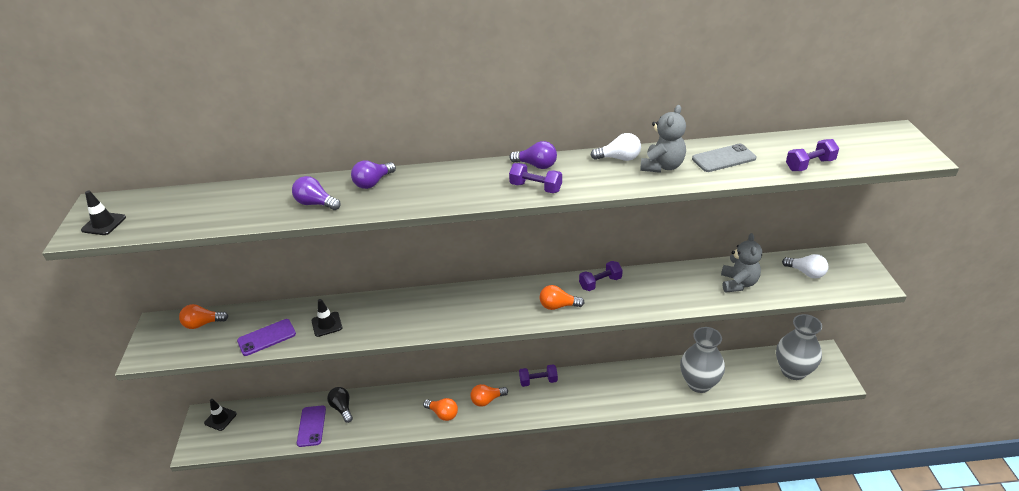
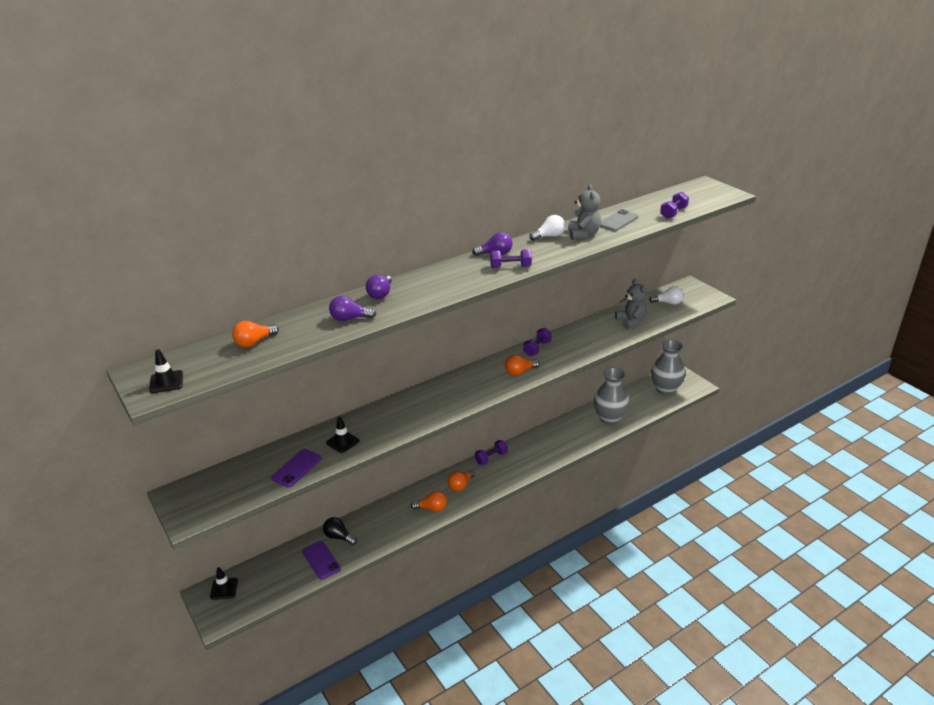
camera: 30 degrees left, 5 degrees down
(203, 324) = (222, 479): orange light bulb -> orange light bulb (254, 342)

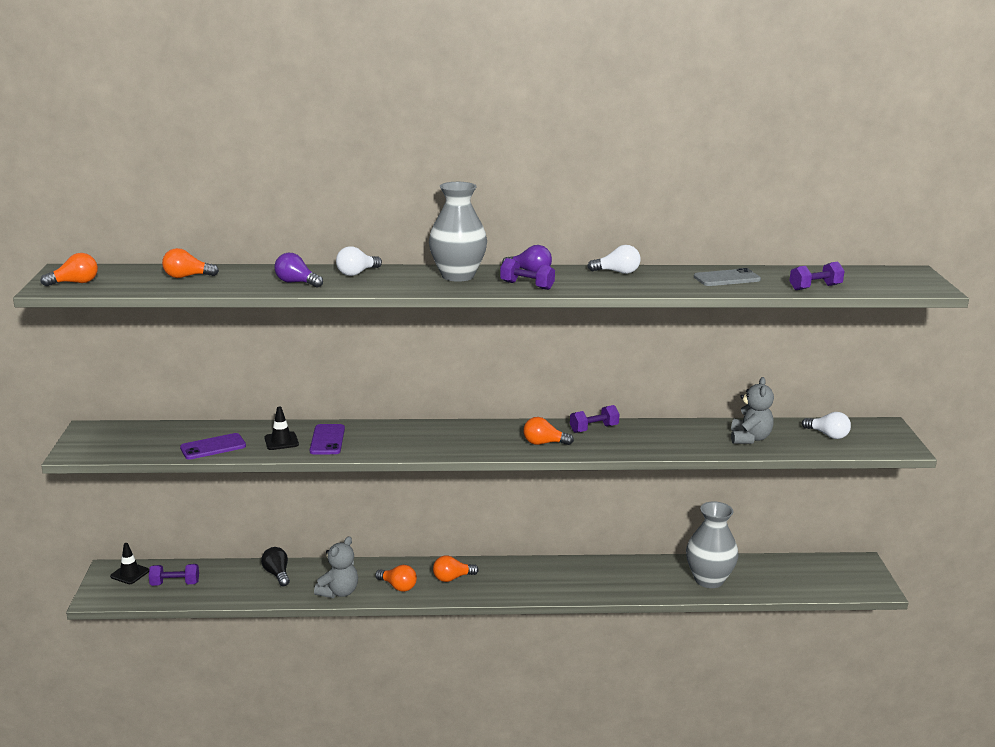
camera: 30 degrees right, 10 degrees down
(166, 382) = (75, 283): black traffic cone -> orange light bulb
(321, 560) = (239, 587): purple phone -> purple phone (327, 440)
(380, 294) = (357, 273): purple light bulb -> white light bulb
(491, 458) = (515, 565): purple dumbbell -> purple dumbbell (175, 584)
(583, 234) = (661, 280): grey teddy bear -> grey teddy bear (339, 592)
(665, 389) = (823, 576): grey vase -> grey vase (457, 276)

